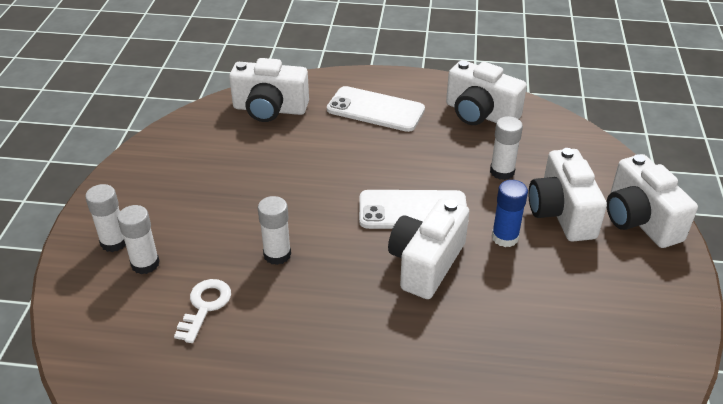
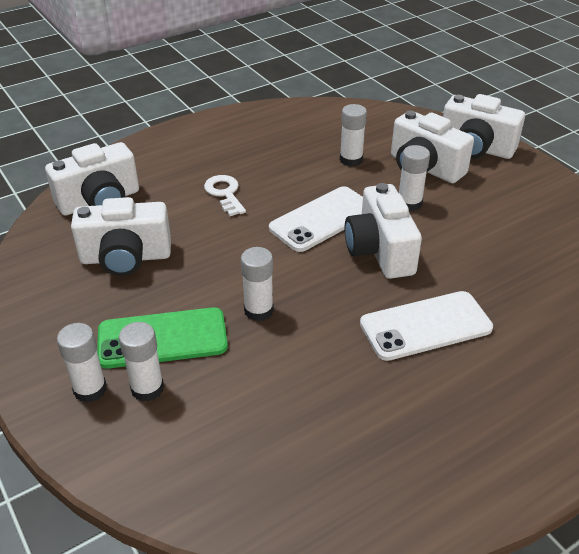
camera: 40 degrees left, 0 degrees up
(193, 235) = (162, 338): none -> green phone
(205, 306) = (250, 387): white key -> white key (225, 193)
(375, 110) = (197, 160): white phone -> white phone (425, 326)
(480, 114) = (284, 126): white camera -> white camera (126, 257)
(505, 237) = (409, 203): blue glue stick -> white glue stick

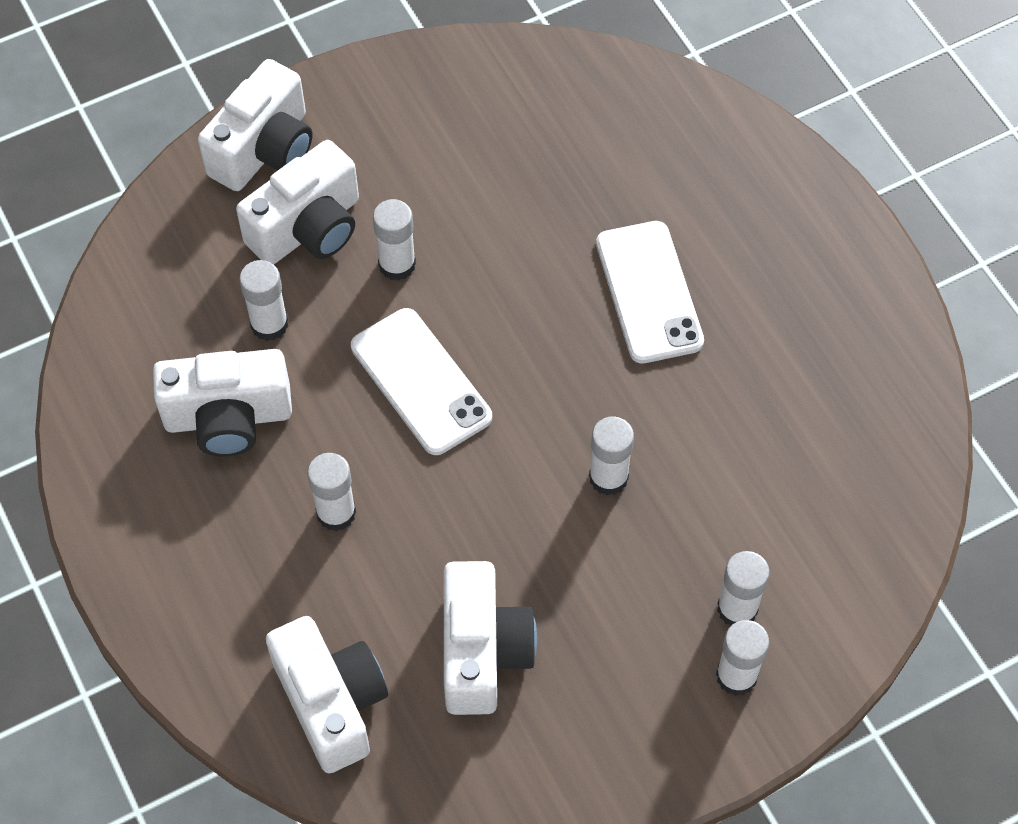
camera: 85 degrees left, 20 degrees up
(162, 338) = (652, 594): green phone -> none
(225, 193) = (336, 513): white key -> white glue stick
(380, 251) = (501, 319): white camera -> white camera (228, 417)

